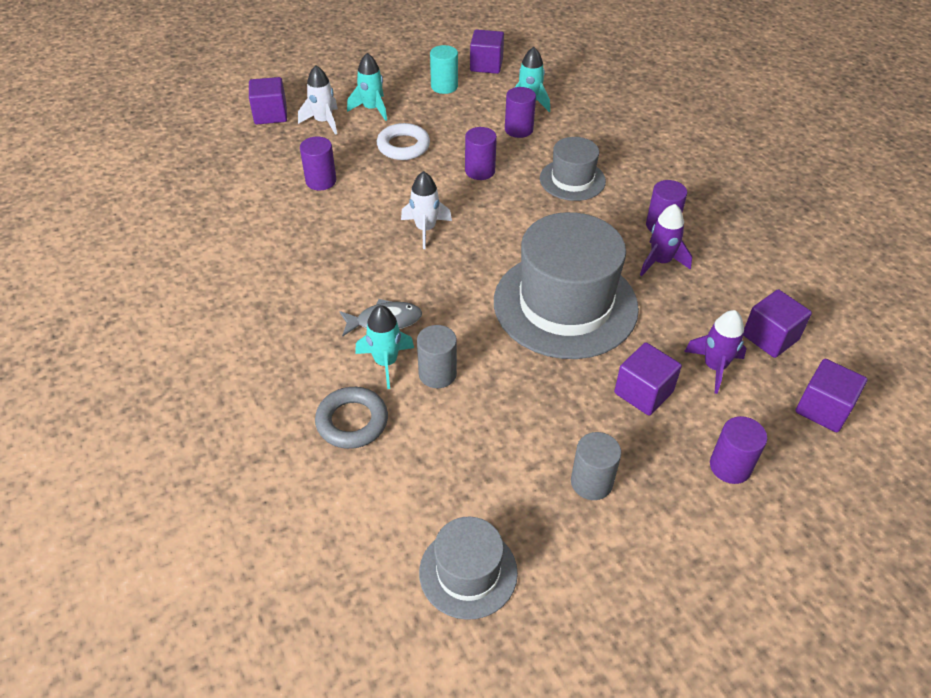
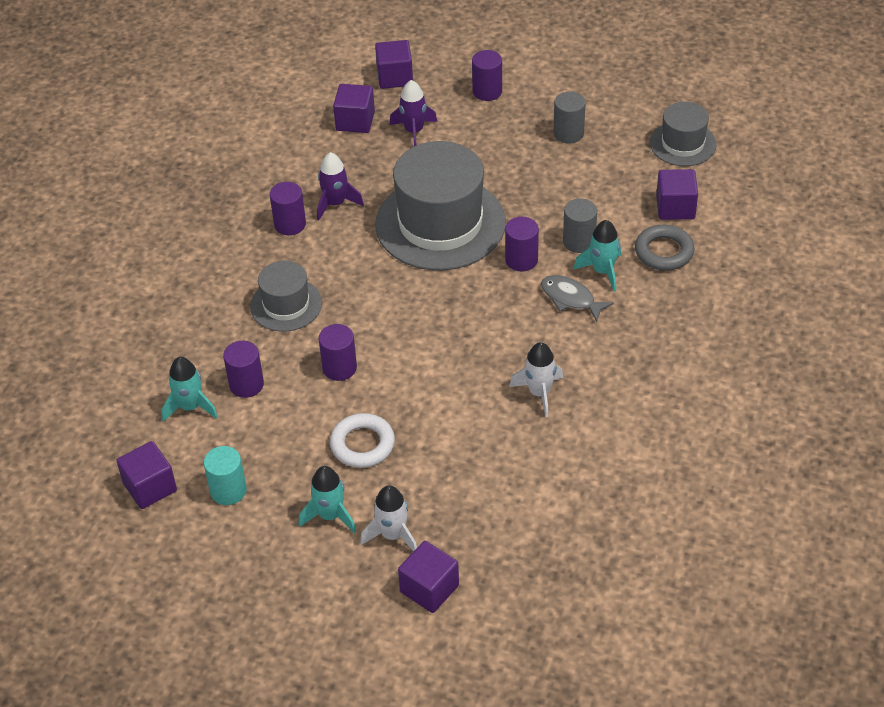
camera: 130 degrees left, 0 degrees up
(321, 181) = (476, 460): purple cylinder -> purple cylinder (521, 260)
(425, 229) = (453, 347): white rocket -> white rocket (539, 393)
(643, 392) = (474, 148): purple cube -> purple cube (675, 207)

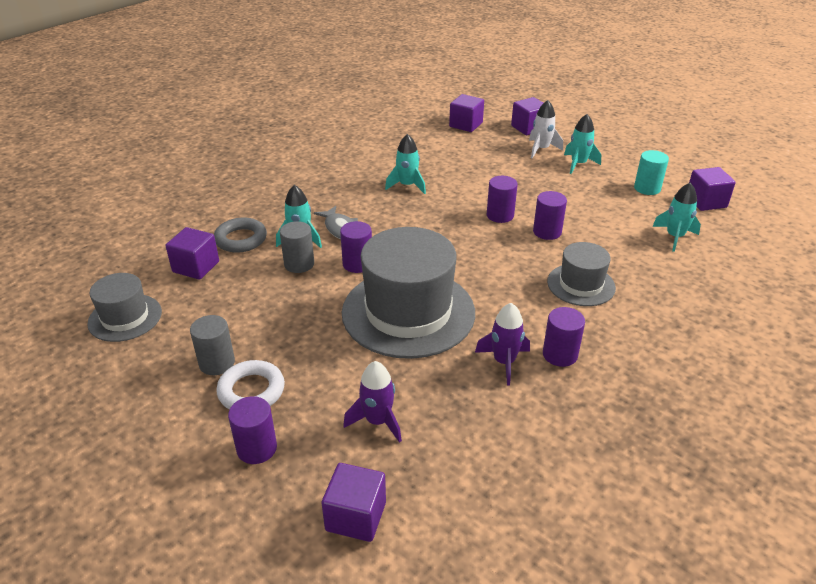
camera: 160 degrees left, 10 degrees down
(246, 384) = (626, 239): purple cylinder -> purple cylinder (500, 215)
(355, 121) = (441, 460): purple cube -> purple cube (466, 125)
(362, 444) = (545, 189): white ring -> white ring (251, 391)
(539, 393) = (407, 185): white rocket -> turquoise rocket

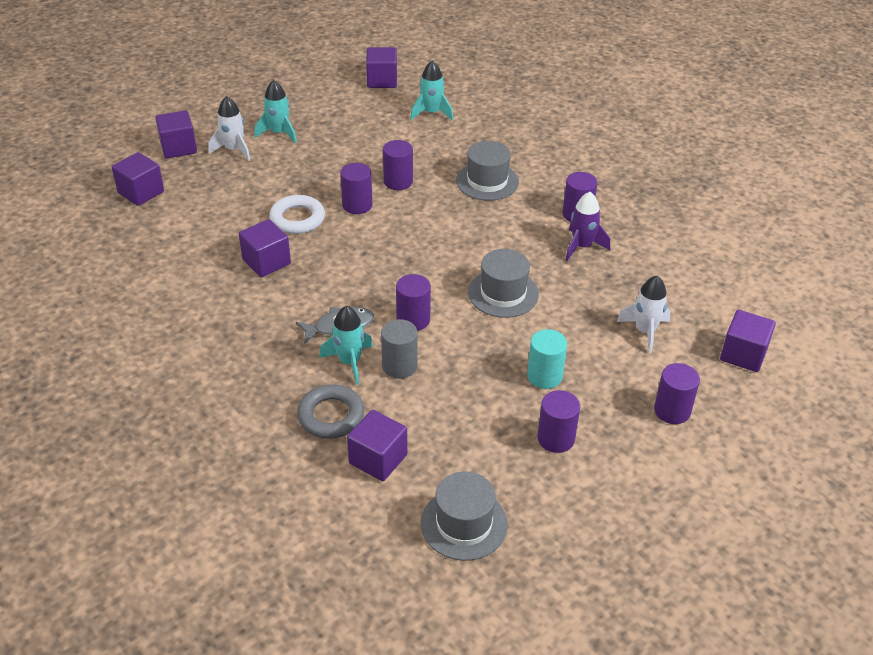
camera: 80 degrees left, 5 degrees up
(217, 363) = (556, 438): grey cylinder -> purple cylinder
(251, 391) = (599, 412): white ring -> white ring (297, 219)
(377, 421) = (645, 331): purple rocket -> white rocket
(407, 185) = (266, 262): turquoise rocket -> purple cube
(408, 312) = (503, 293): grey hat -> grey hat, size x0.53
(647, 188) = (345, 105): turquoise cylinder -> turquoise cylinder (544, 376)

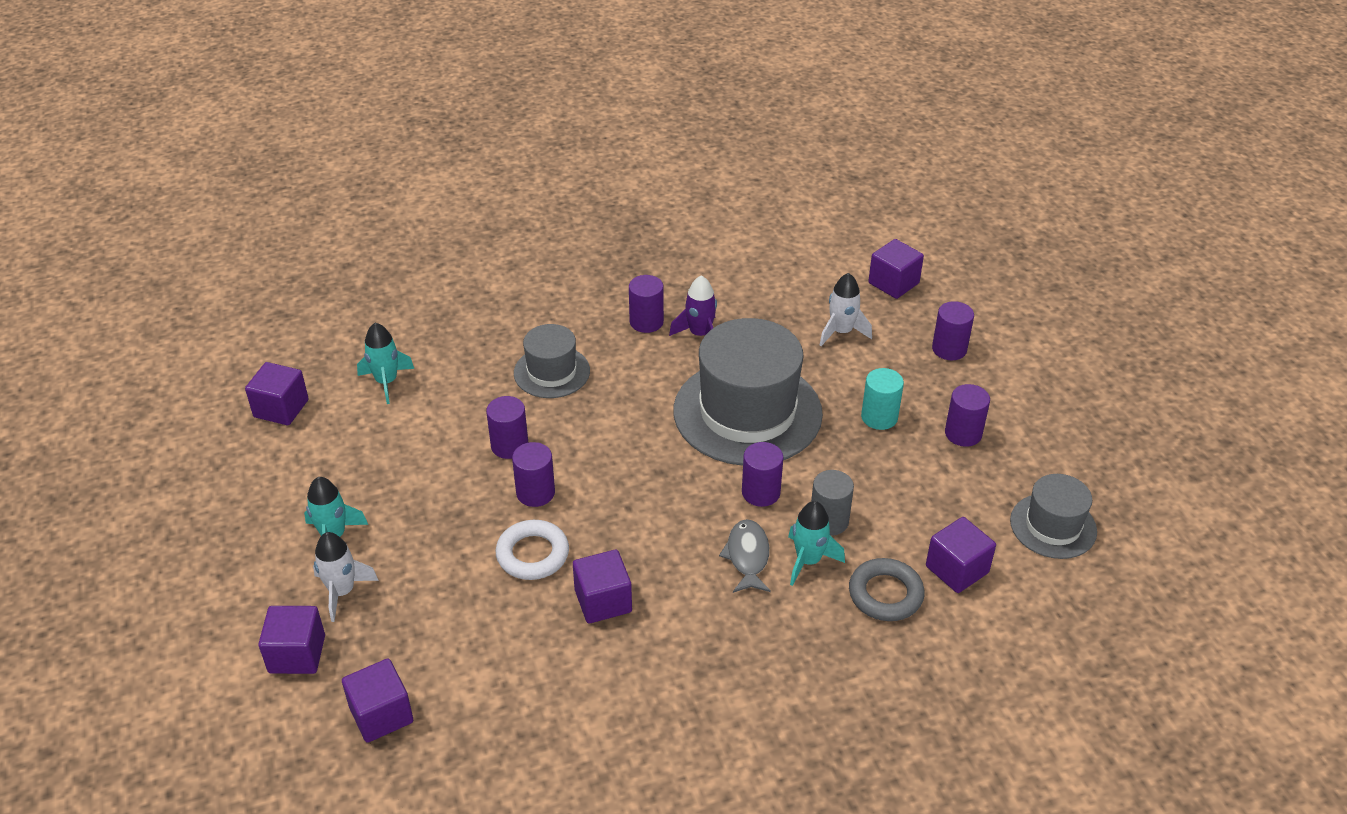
camera: 70 degrees left, 0 degrees up
(503, 293) = (747, 412): grey hat -> grey hat, size x1.89

